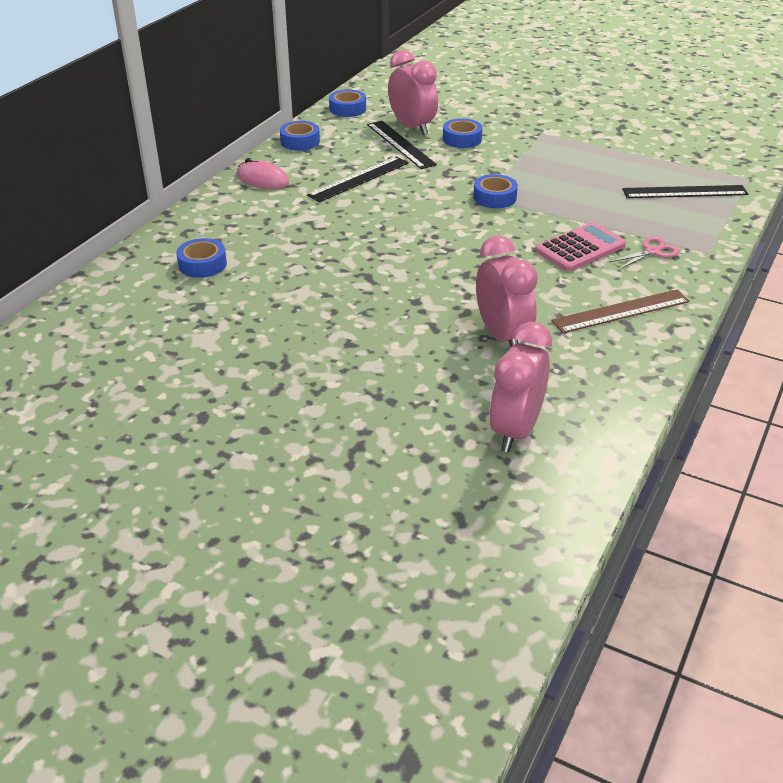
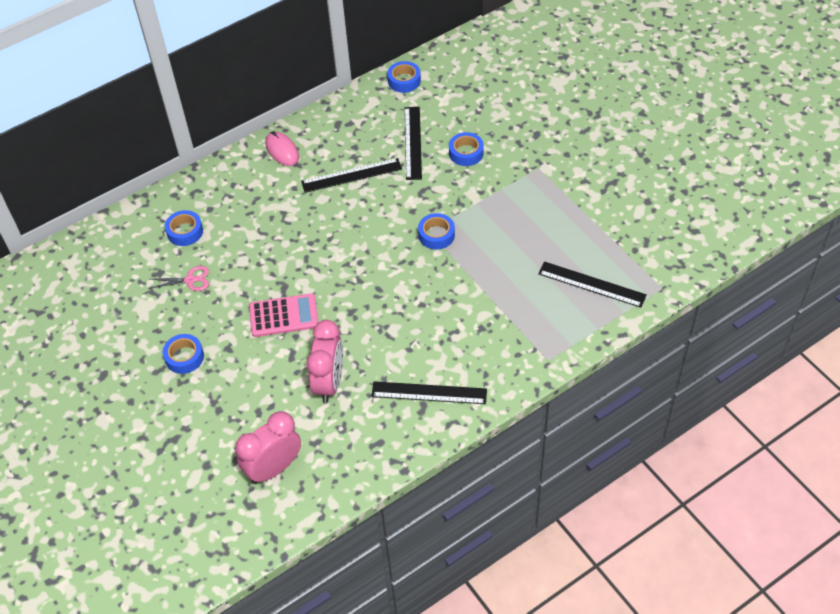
camera: 30 degrees right, 15 degrees up
(300, 141) = (339, 112): blue tape -> blue tape (184, 357)
(412, 127) = (437, 123): pink clock -> none
(580, 248) = (454, 317): pink calculator -> pink calculator (283, 316)
(621, 311) = (429, 393): brown ruler -> black ruler
(652, 251) = (505, 342): pink scissors -> pink scissors (190, 280)

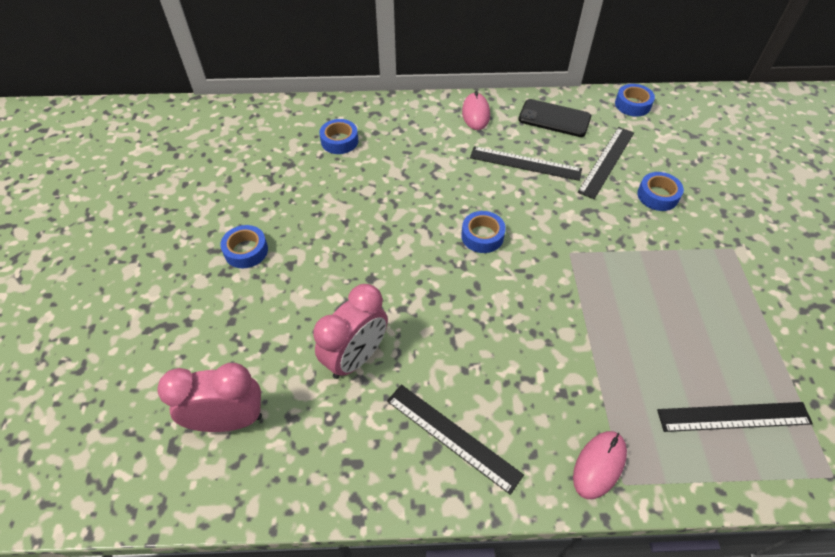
camera: 30 degrees right, 0 degrees up
(190, 280) = (309, 184): pink scissors -> none
(283, 316) = (364, 262): pink calculator -> none
(349, 124) = (554, 118): none -> black phone
(436, 235) = (575, 261): blue tape -> blue tape (482, 236)
(528, 357) = (599, 465): none -> pink mouse
(591, 284) = (733, 417): black ruler -> black ruler turned 60 degrees counterclockwise

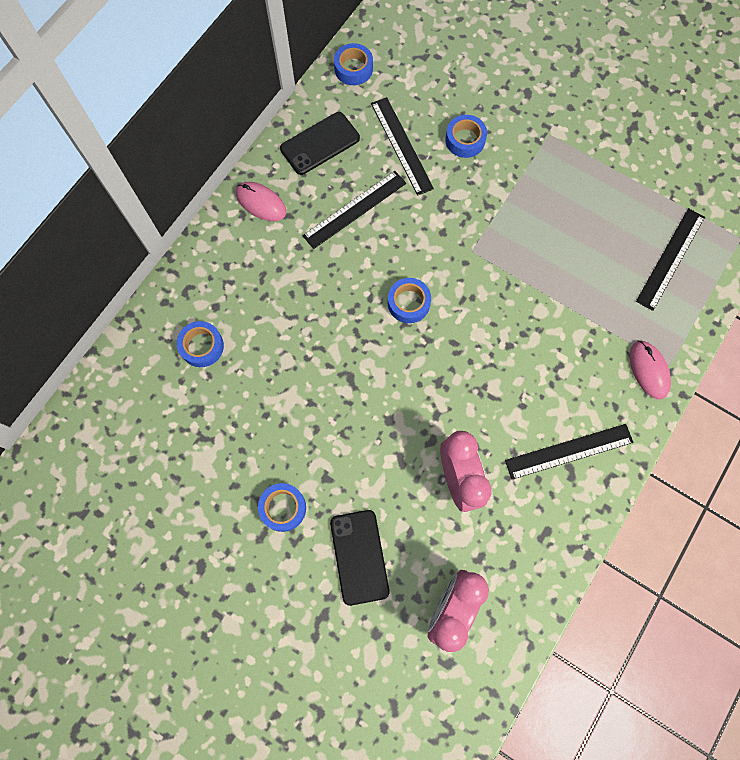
camera: 55 degrees left, 20 degrees up
(236, 323) = (359, 557): none -> black phone

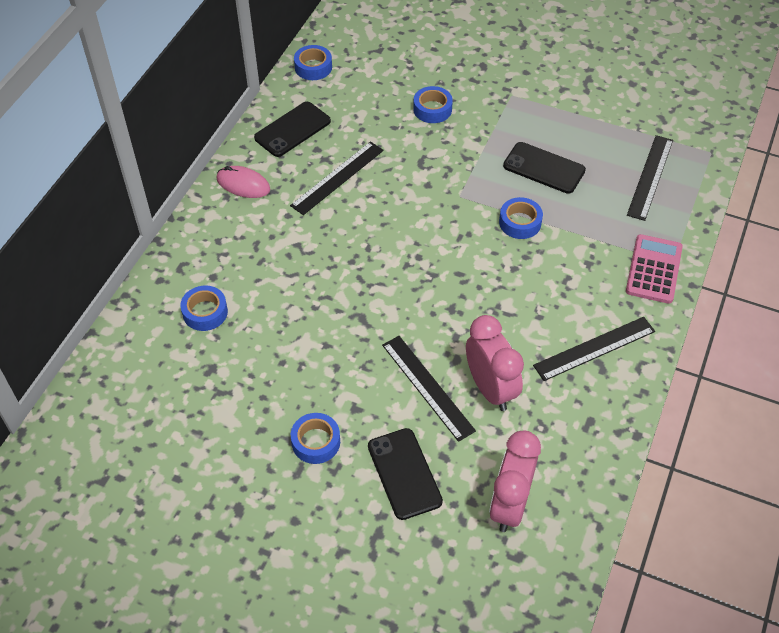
camera: 10 degrees left, 20 degrees down
(401, 145) = (372, 121): black ruler -> black ruler (427, 387)
(408, 303) = (407, 247): blue tape -> blue tape (520, 222)
(564, 230) = (544, 168): none -> black phone
(648, 370) = (654, 269): pink mouse -> pink calculator

